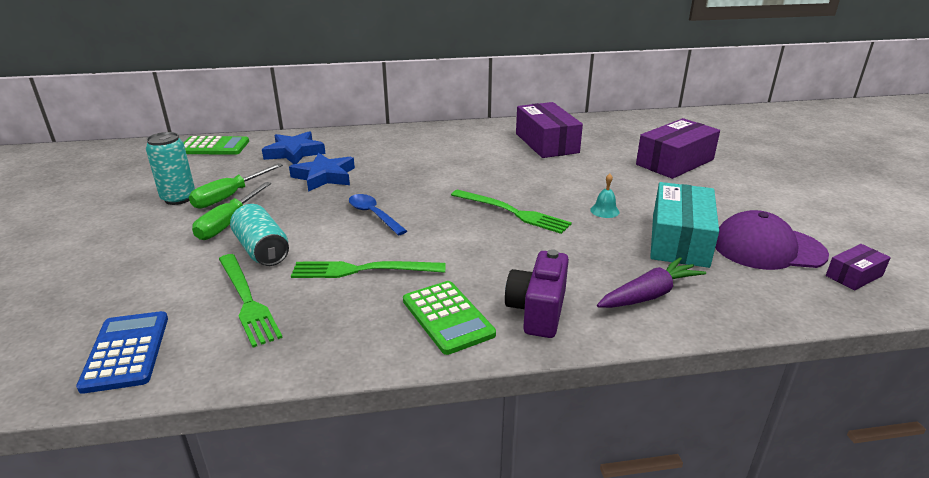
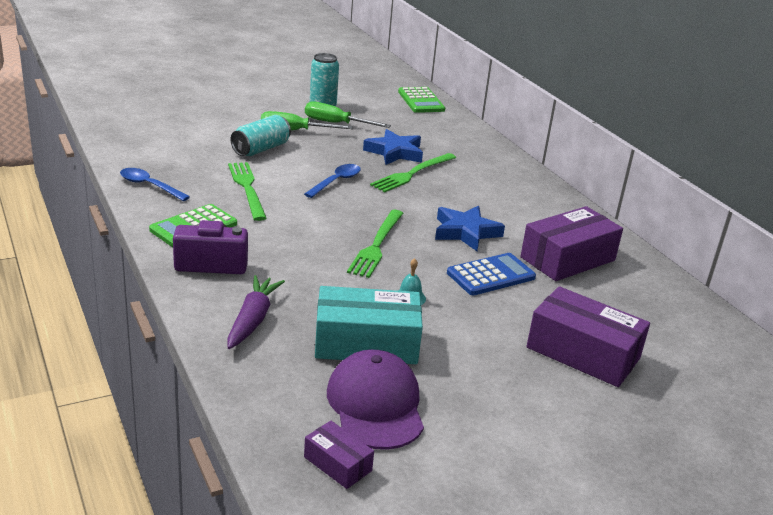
camera: 70 degrees right, 0 degrees up
(126, 351) = (135, 133): blue calculator -> blue calculator (491, 275)
(247, 300) = (195, 155): green fork -> green fork (412, 173)
(294, 152) = (434, 133): blue star -> blue star (465, 232)
(317, 347) = (149, 186): none -> blue spoon
(649, 295) = (253, 319): purple carrot -> purple carrot turned 120 degrees counterclockwise

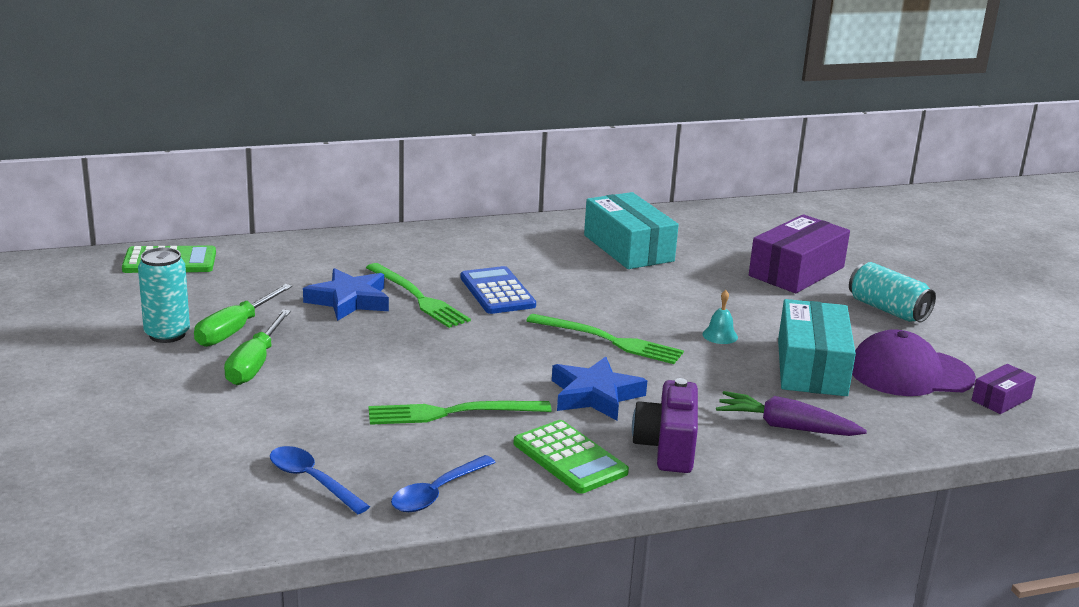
camera: 80 degrees left, 5 degrees down
(261, 149) = (317, 395): turquoise can -> turquoise can (888, 310)
(336, 182) = (437, 348): blue spoon -> blue spoon (312, 481)
(465, 232) = (574, 288): blue star -> blue star (595, 395)
(491, 275) = (667, 289): blue calculator -> blue calculator (497, 292)
(568, 259) = (628, 248): purple box -> turquoise box

